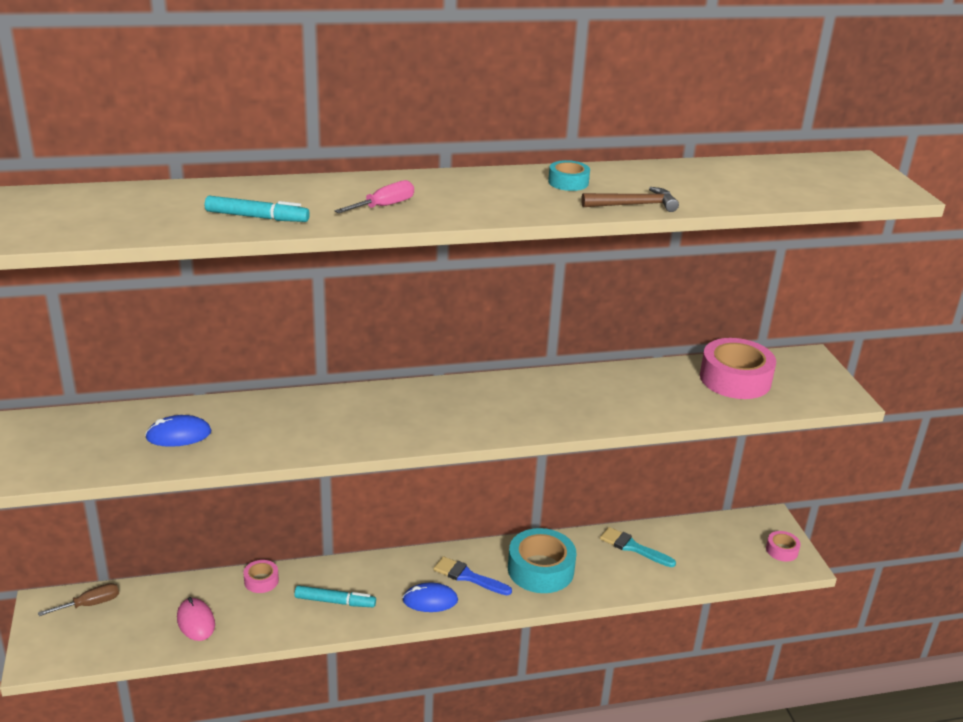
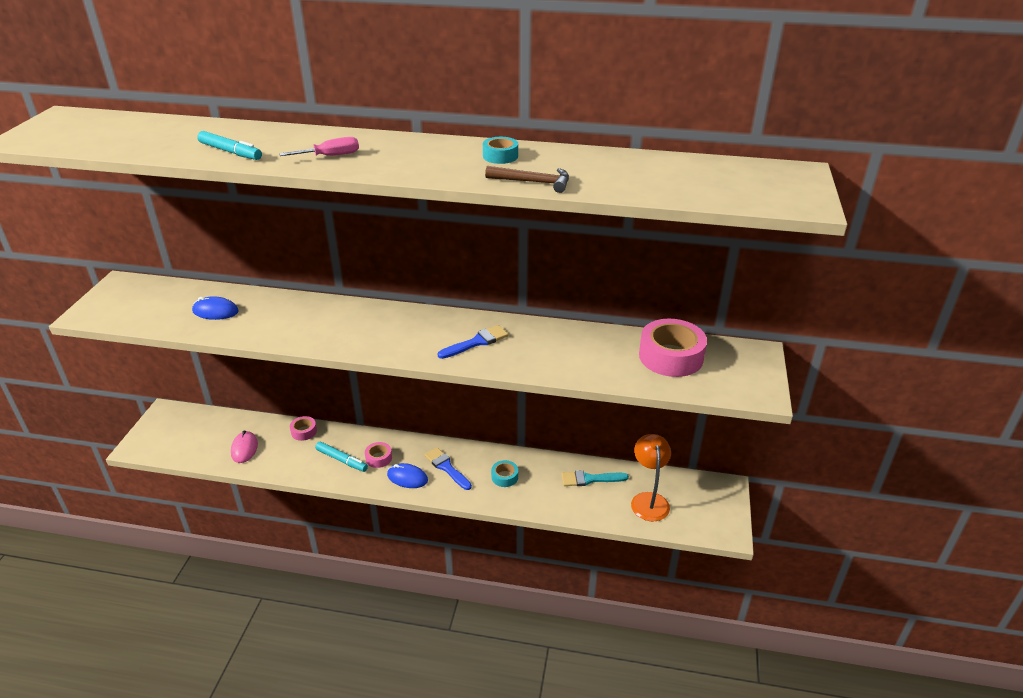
camera: 25 degrees right, 5 degrees up
(90, 604) = (190, 419): brown screwdriver -> none
(528, 405) = (476, 342): none -> blue brush
(540, 569) = (504, 477): turquoise tape -> turquoise tape, size x0.49
(633, 547) = (590, 479): turquoise brush -> turquoise brush turned 60 degrees counterclockwise
(706, 553) = (648, 500): none -> orange lamp
(781, 550) = (718, 516): pink tape -> pink tape (378, 458)

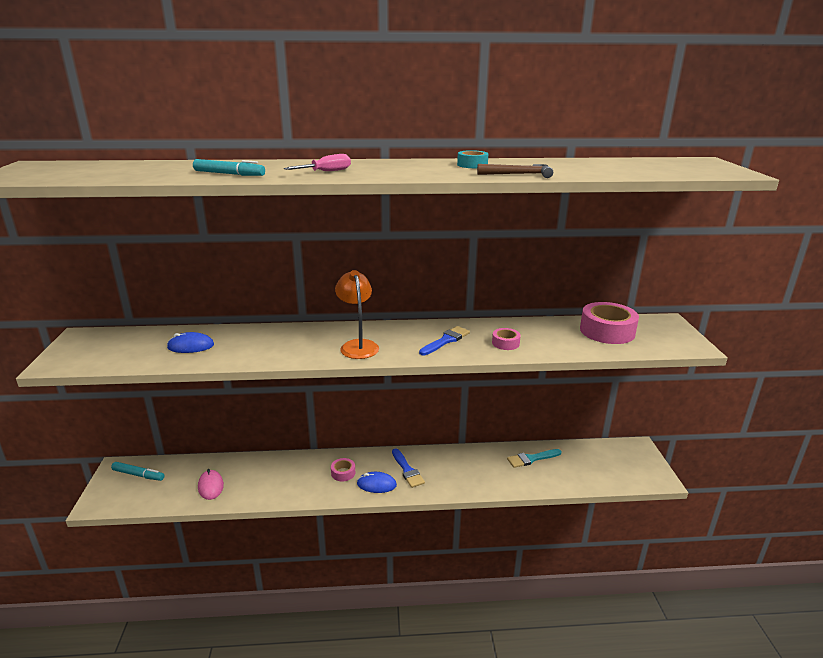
camera: 15 degrees left, 10 degrees down
(304, 431) = (263, 462): pink tape -> pink tape (505, 343)
(341, 460) = (309, 480): turquoise marker -> turquoise marker (138, 475)
(446, 467) = (407, 470): blue brush -> blue brush turned 150 degrees counterclockwise
(504, 477) = (461, 469): turquoise tape -> none
(648, 500) = (586, 466): orange lamp -> orange lamp (358, 345)

